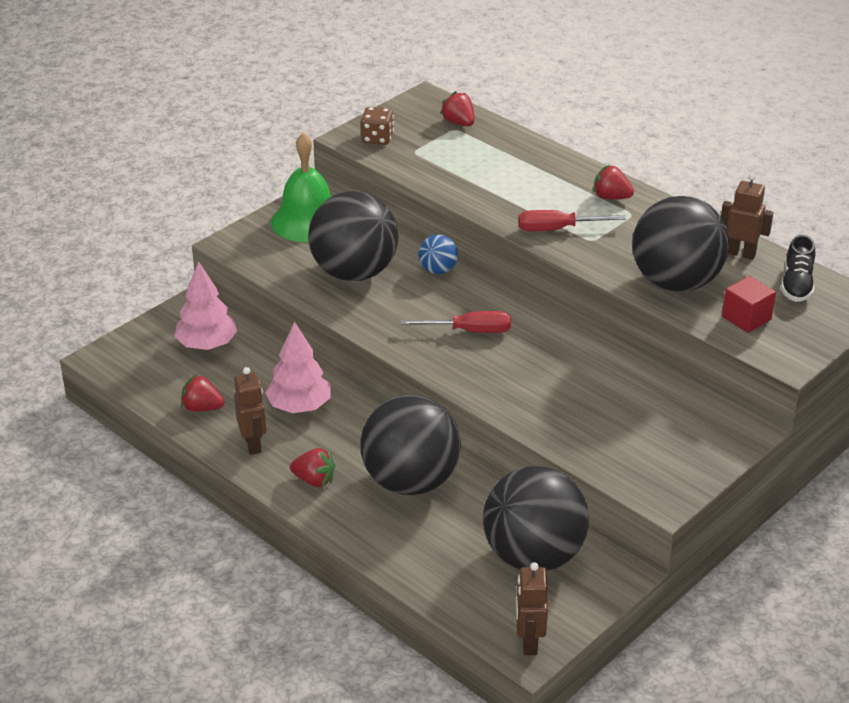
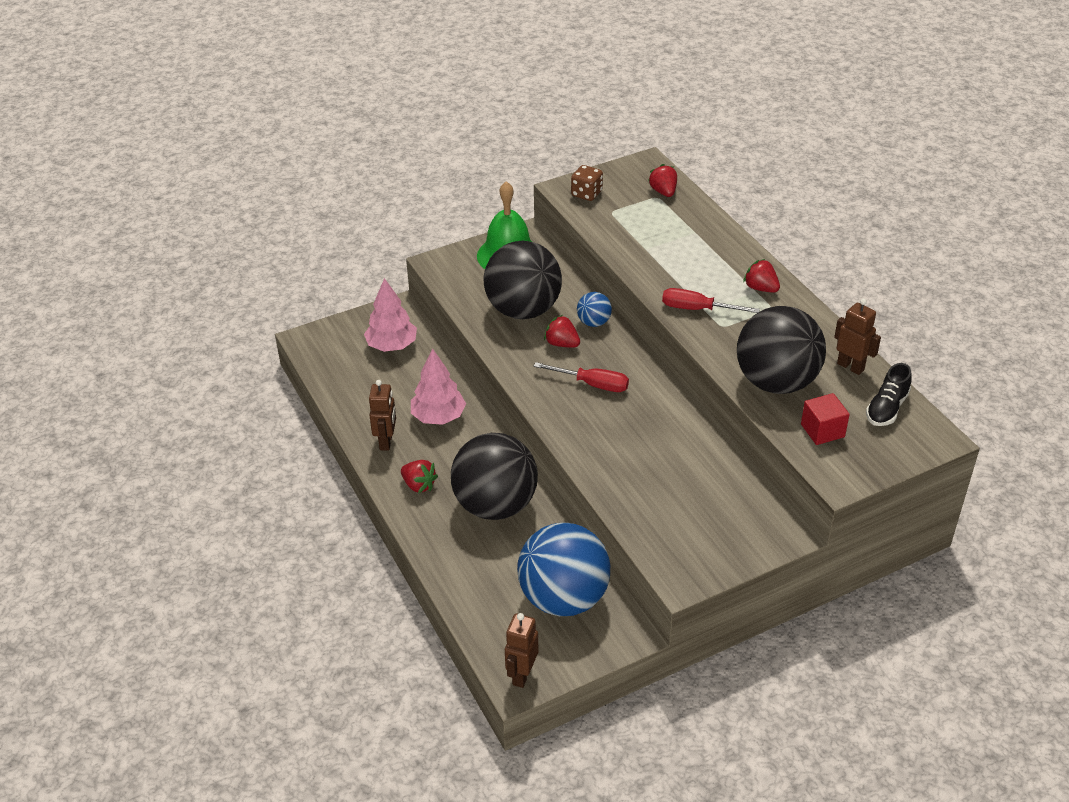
camera: 20 degrees right, 5 degrees up
(202, 408) = (362, 400): red strawberry -> red strawberry (562, 344)
(533, 556) = (564, 598): black ball -> blue ball

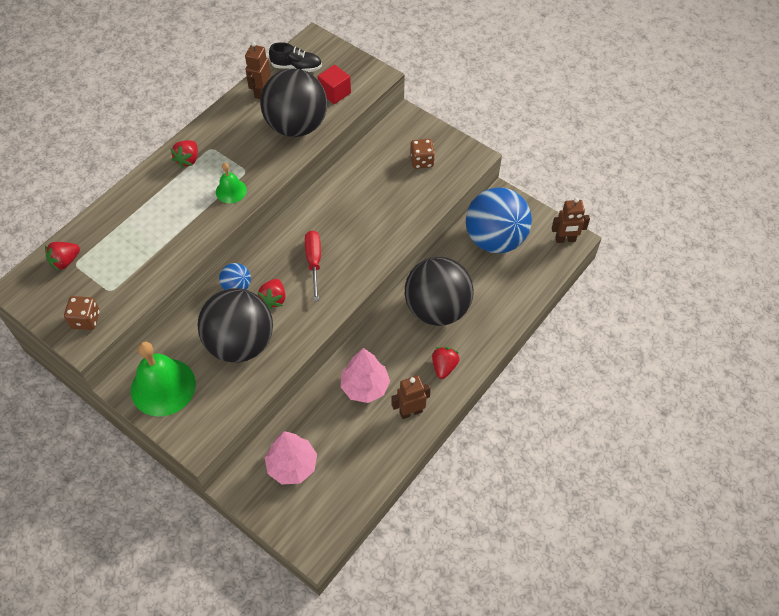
camera: 115 degrees left, 15 degrees up
(697, 309) = (231, 191): red screwdriver -> green bell
(699, 523) = (422, 161): none -> brown dice

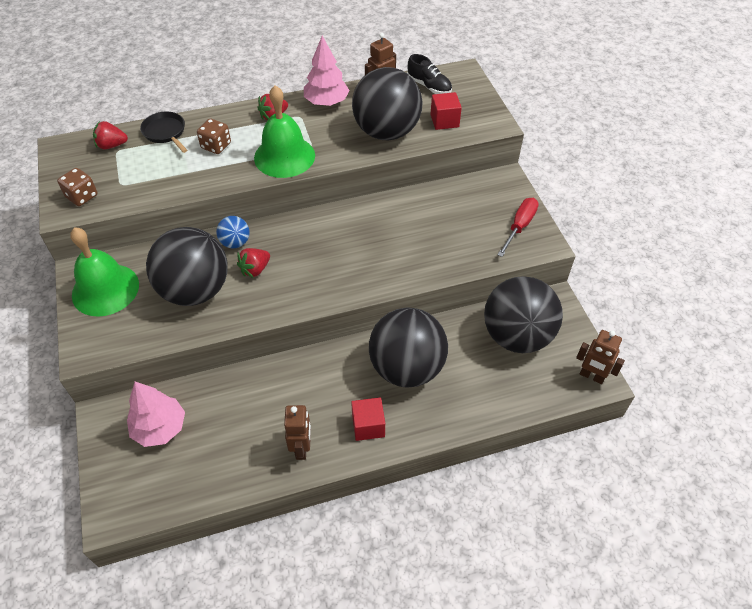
camera: 35 degrees right, 5 degrees down
(104, 224) = (165, 132): none -> black pan
(231, 191) = (284, 156): green bell -> green bell, size x1.92
(314, 262) = (316, 257): red screwdriver -> red screwdriver (519, 226)
(365, 387) = (281, 398): pink tree -> pink tree (326, 102)
(410, 412) = (302, 448): brown robot -> brown robot turned 75 degrees clockwise
(422, 161) = (489, 222): brown dice -> brown dice (216, 146)
(444, 367) = (368, 426): red strawberry -> red cube
(495, 239) = (516, 336): blue ball -> black ball

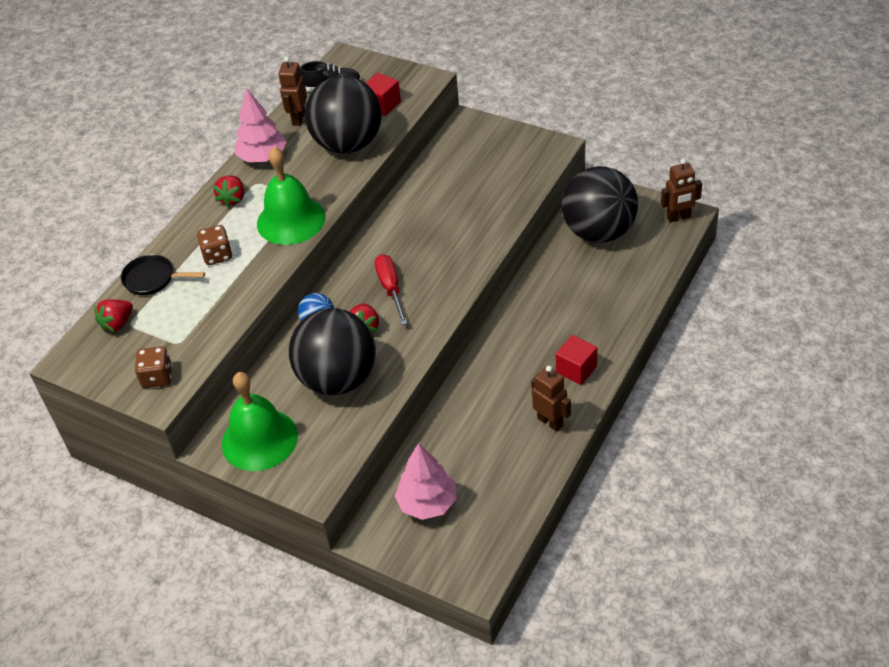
camera: 40 degrees left, 5 degrees down
(406, 368) = (552, 313): black ball -> none
(519, 226) = (521, 148): red screwdriver -> red screwdriver (390, 288)

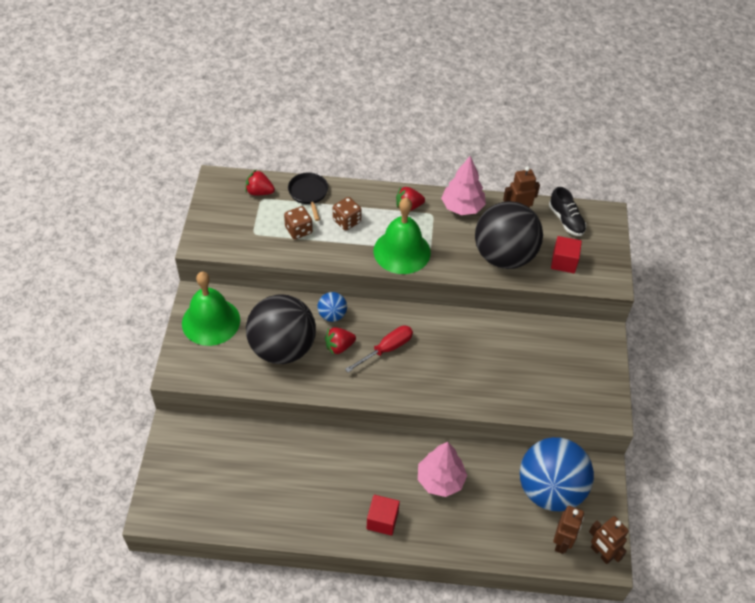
camera: 60 degrees right, 5 degrees up
(157, 377) = (219, 234): brown dice -> brown dice (298, 230)
(427, 503) = (213, 456): pink tree -> pink tree (440, 480)
(550, 422) = (319, 518): brown robot -> brown robot (562, 542)
(599, 232) = (550, 490): black ball -> blue ball

